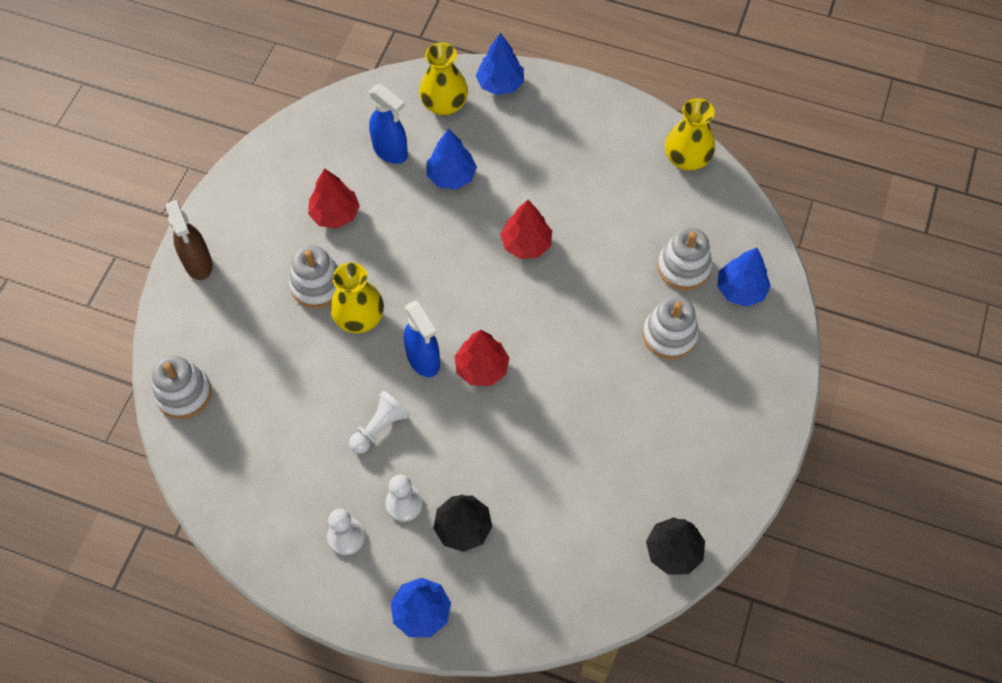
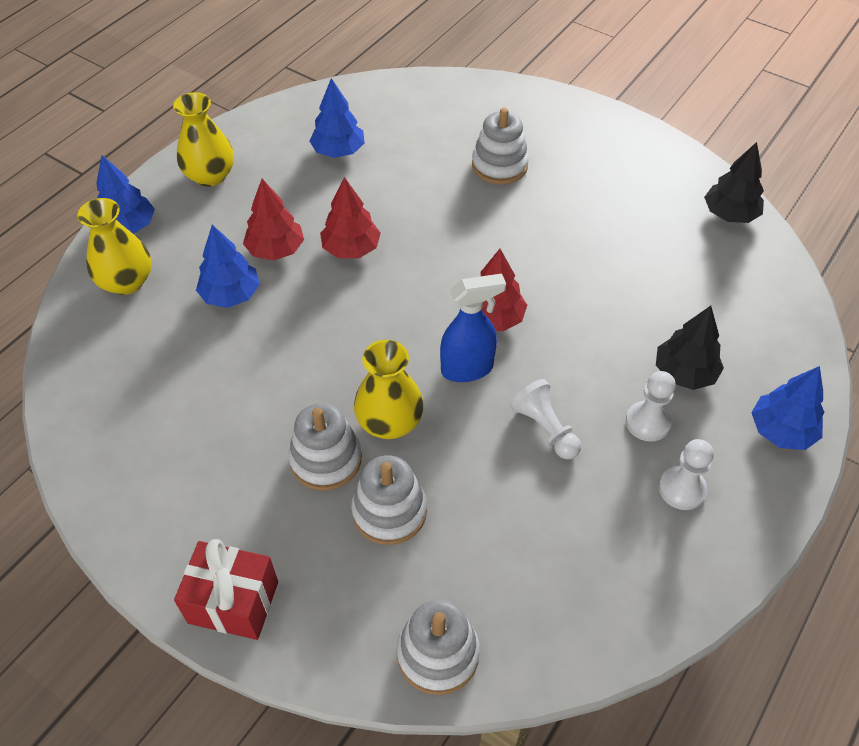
camera: 75 degrees left, 10 degrees down
(198, 264) = (233, 602): brown spray bottle -> red gift
(335, 214) = (228, 421): red tree -> red tree (275, 250)
(390, 151) = (165, 346): blue spray bottle -> none
(683, 267) = (428, 139): white stacking toy -> white stacking toy (389, 511)
(686, 159) = (305, 109): yellow vase -> yellow vase (210, 176)
(740, 289) = (466, 108): blue tree -> blue tree (338, 151)

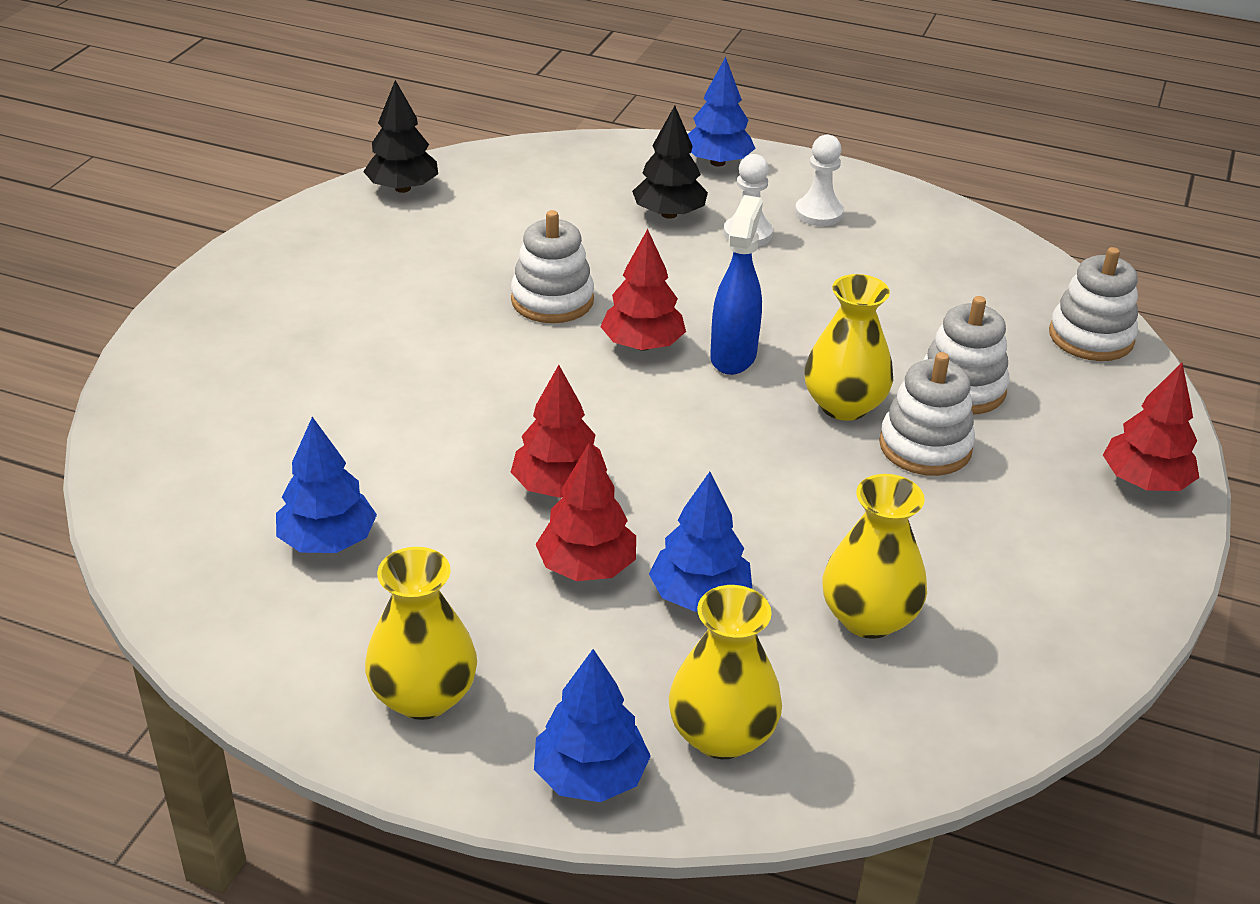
camera: 105 degrees left, 15 degrees down
(177, 371) = (868, 618): none -> yellow vase
(233, 602) = (1145, 482): red gift -> red tree
(468, 369) = (733, 356): blue spray bottle -> blue spray bottle turned 45 degrees clockwise
(499, 165) = (338, 367): white stacking toy -> white stacking toy (552, 300)
(545, 428) = (791, 295): white pawn -> none

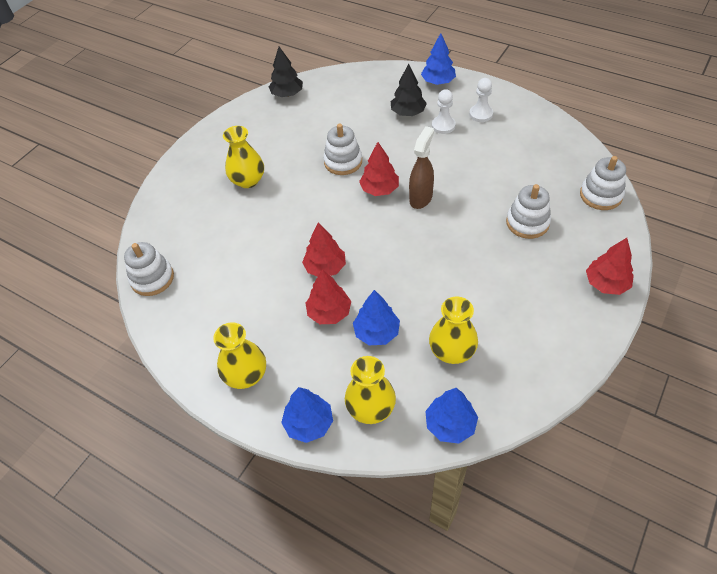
camera: 15 degrees right, 15 degrees up
(328, 541) = (220, 290): blue tree -> blue tree (450, 424)
(733, 356) = (421, 198): blue spray bottle -> brown spray bottle
(844, 405) = (467, 229): yellow vase -> yellow vase (248, 180)
(925, 447) = (501, 256): white stacking toy -> white stacking toy (152, 278)

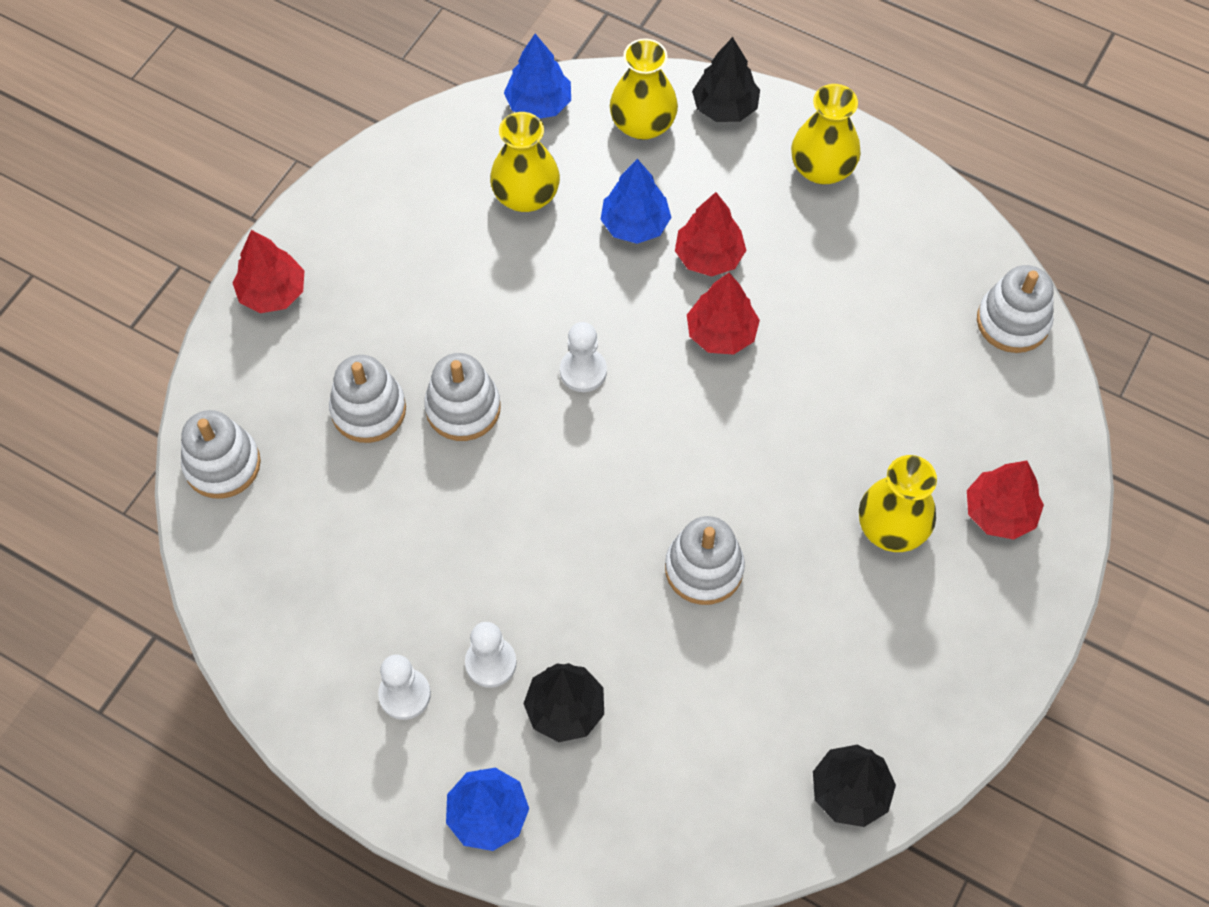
camera: 175 degrees right, 10 degrees up
(309, 423) = (725, 107): blue tree -> black tree
(379, 189) = (629, 494): red tree -> red tree (999, 512)
(407, 245) = (583, 371): none -> white pawn
(421, 198) = (552, 471): brown spray bottle -> none
(473, 225) = (463, 408): none -> white stacking toy

